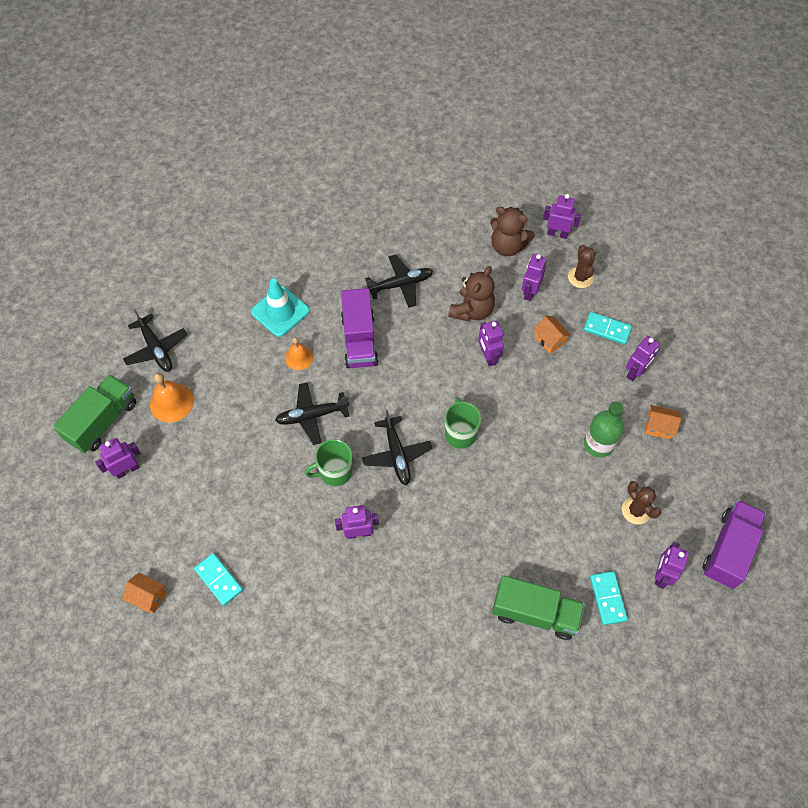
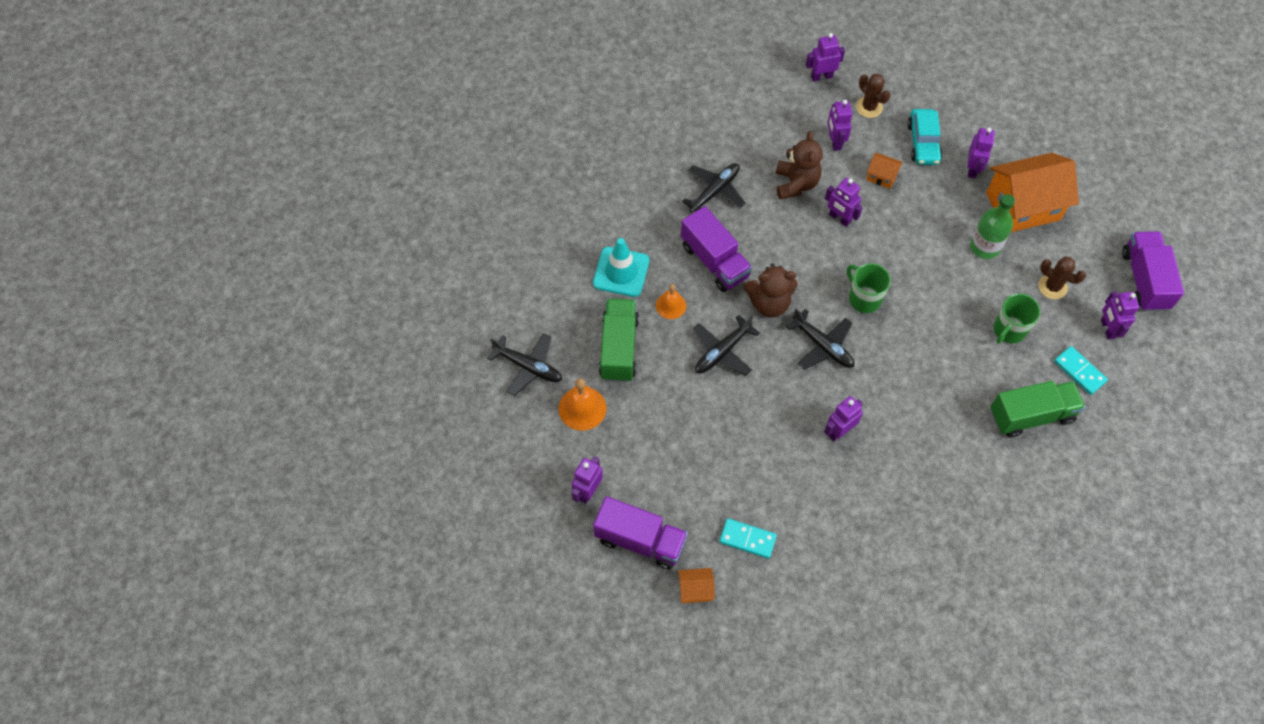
camera: 30 degrees left, 0 degrees up
(102, 421) = (529, 460): green truck -> green truck (619, 348)
(136, 531) = (640, 540): none -> purple truck
(335, 472) = (780, 390): green mug -> green mug (1008, 330)
(507, 246) = (785, 109): brown teddy bear -> brown teddy bear (769, 303)
(607, 329) = (923, 143): turquoise domino -> turquoise car
(659, 427) = (1023, 206): orange house -> orange house, size x2.32

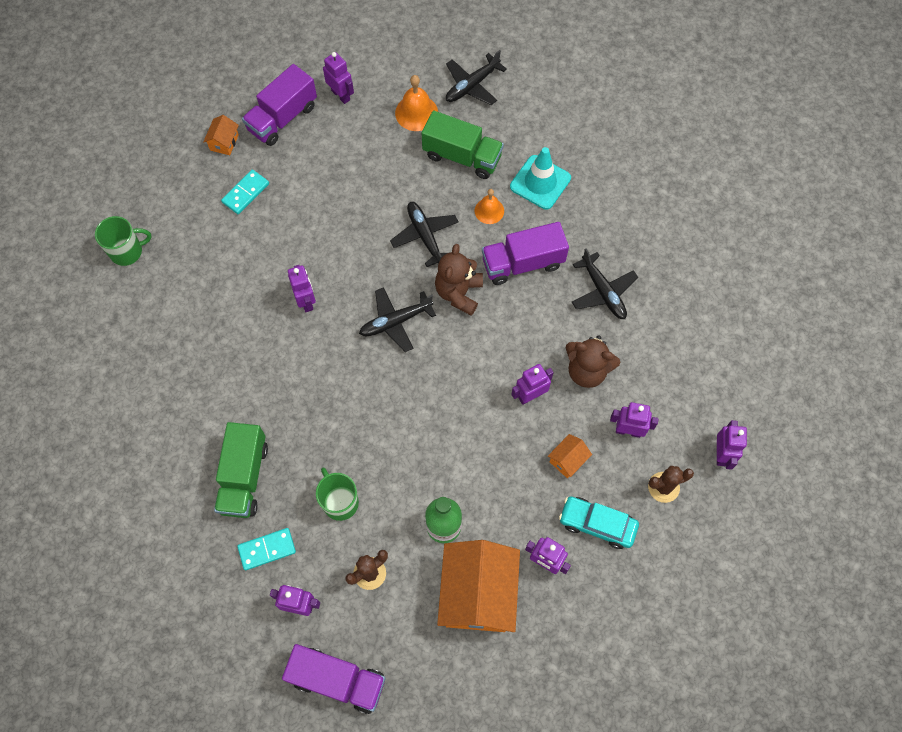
camera: 110 degrees right, 5 degrees up
(864, 298) = (430, 379): green mug -> green mug (127, 251)

